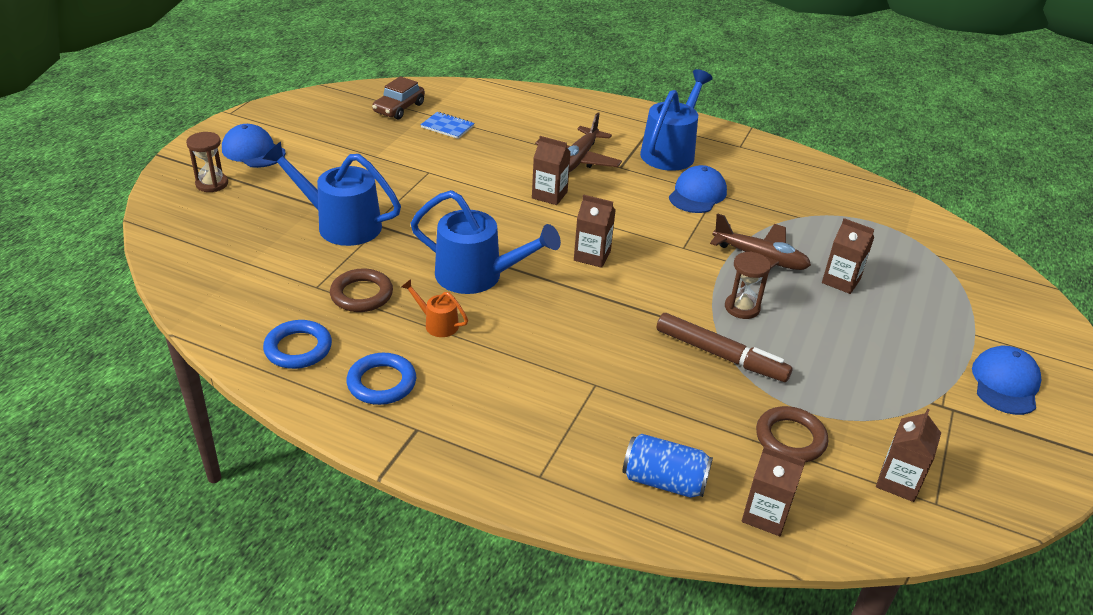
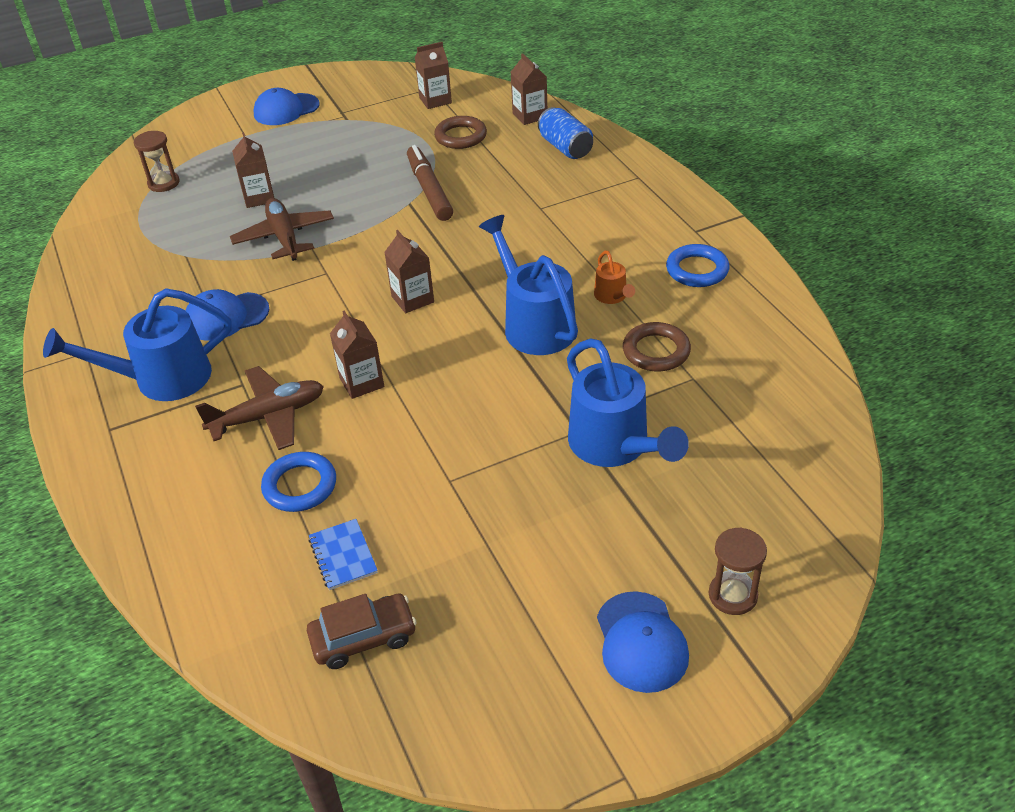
camera: 135 degrees left, 5 degrees up
(298, 348) = (747, 324): blue ring -> blue ring (300, 486)
(742, 308) = (362, 211): brown hourglass -> brown hourglass (163, 183)

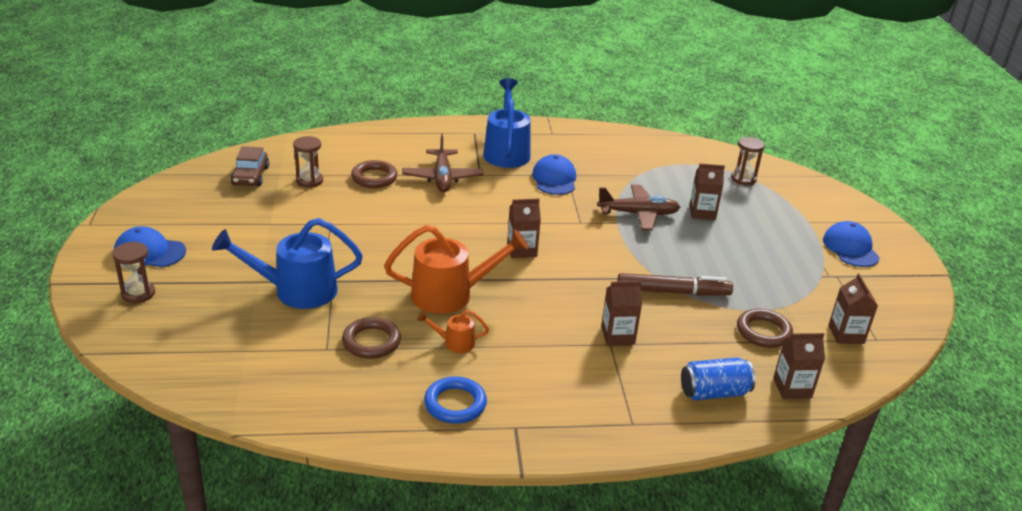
camera: 105 degrees right, 10 degrees down
(300, 486) = (374, 178): blue ring -> brown ring
(343, 556) = (309, 181): blue notebook -> brown hourglass
(361, 382) = (446, 213): brown carton -> brown carton (617, 335)
(534, 323) = (451, 294): blue watering can -> orange watering can

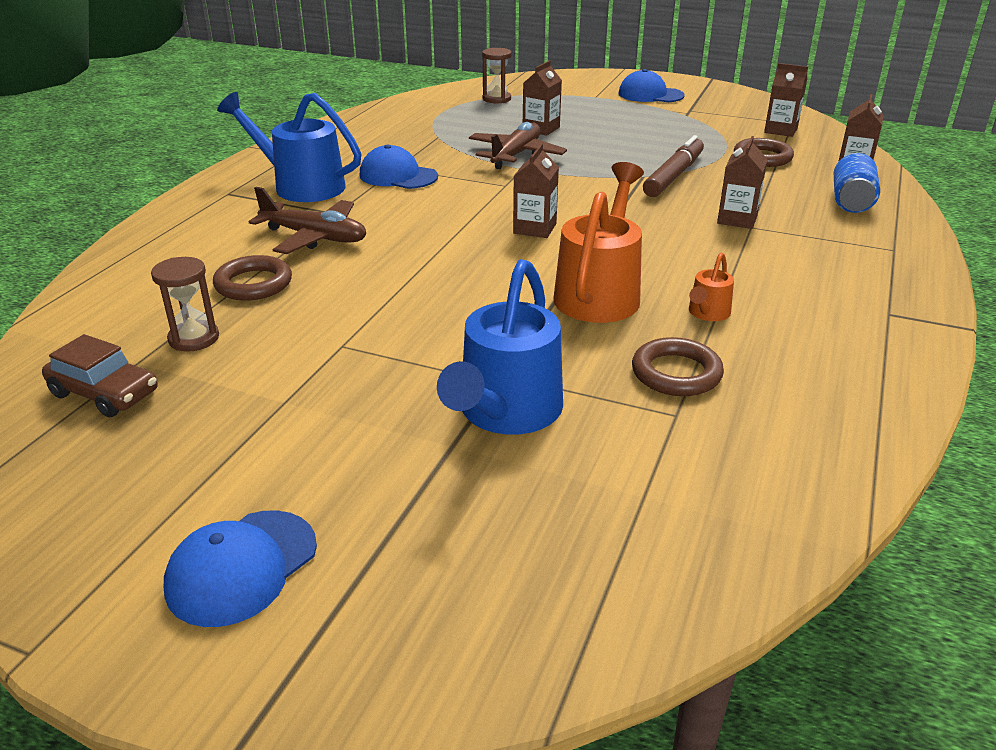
camera: 60 degrees left, 0 degrees up
(138, 293) = (381, 607): brown hourglass -> none
(455, 404) = (835, 341): blue ring -> none

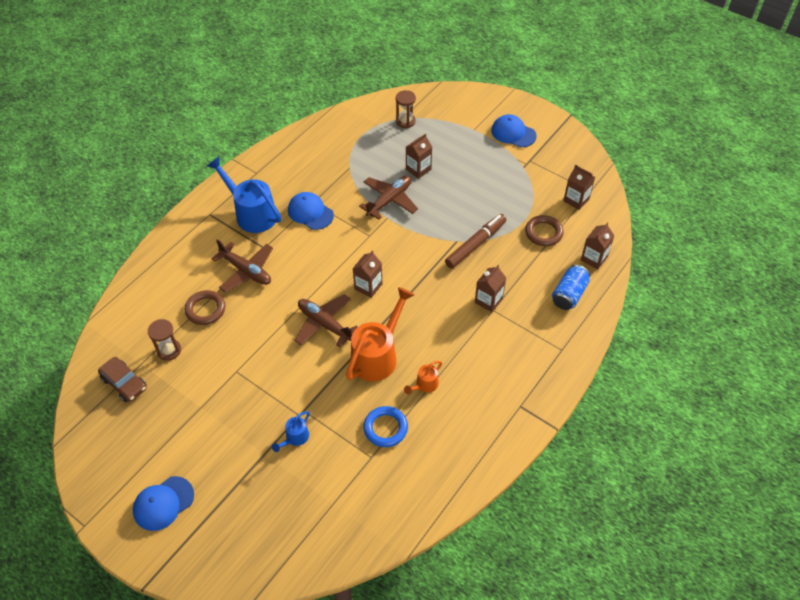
camera: 15 degrees right, 20 degrees up
(483, 273) = (324, 324): none -> brown plane
(505, 413) = (295, 438): blue watering can -> blue watering can, size x0.47
(676, 373) = (385, 428): brown ring -> blue ring

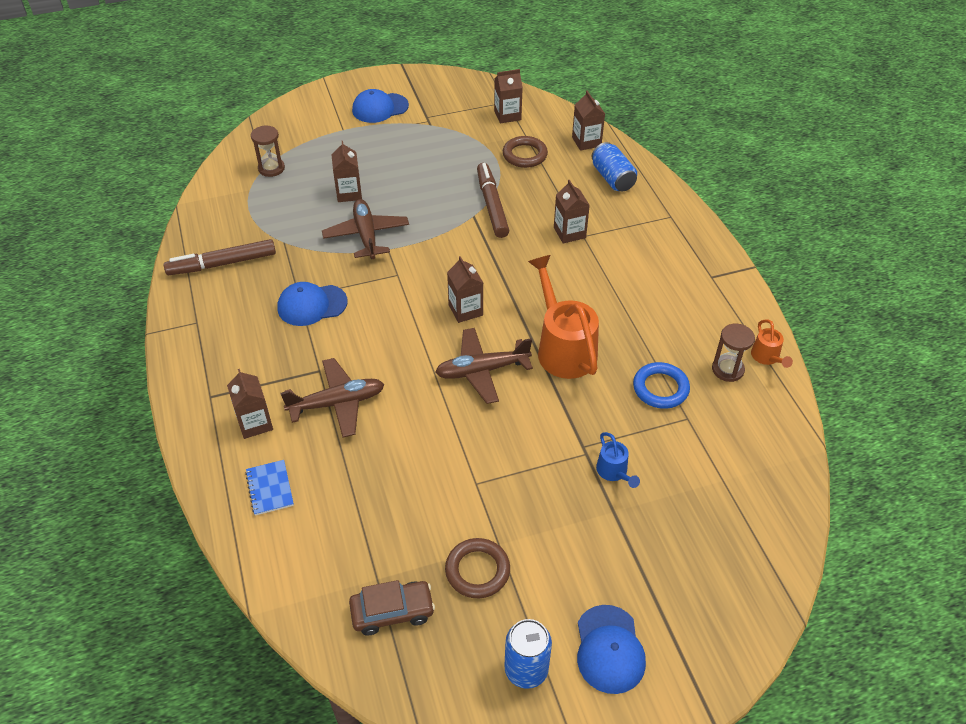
camera: 55 degrees left, 5 degrees down
(125, 468) = (526, 669): none -> blue can
(167, 280) = (270, 488): none -> blue notebook
(169, 350) = (384, 538): brown hourglass -> brown hourglass (727, 369)
(205, 245) = (255, 423): none -> brown carton
(205, 309) = (356, 470): brown ring -> brown ring (477, 570)
(251, 213) = (254, 356): blue watering can -> none
(308, 153) = (222, 264): none -> brown marker
(424, 385) = (632, 331): orange watering can -> orange watering can (767, 358)

